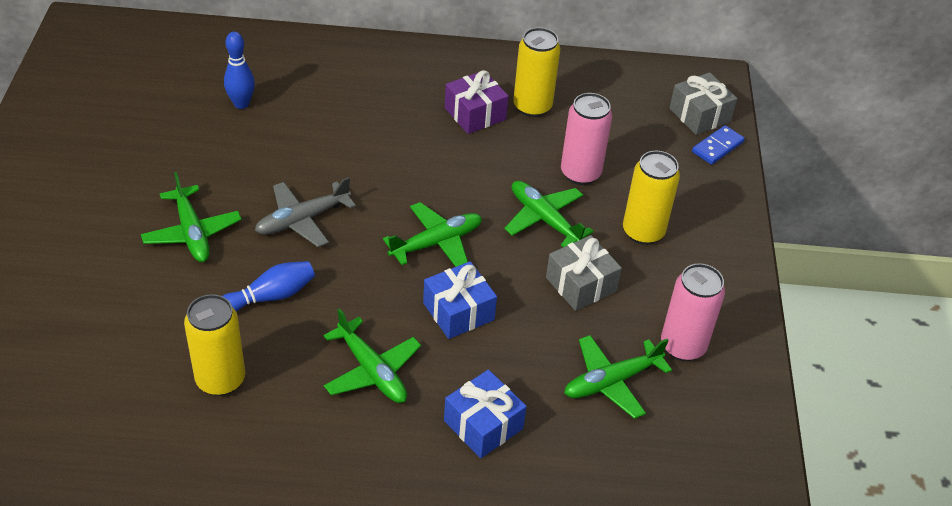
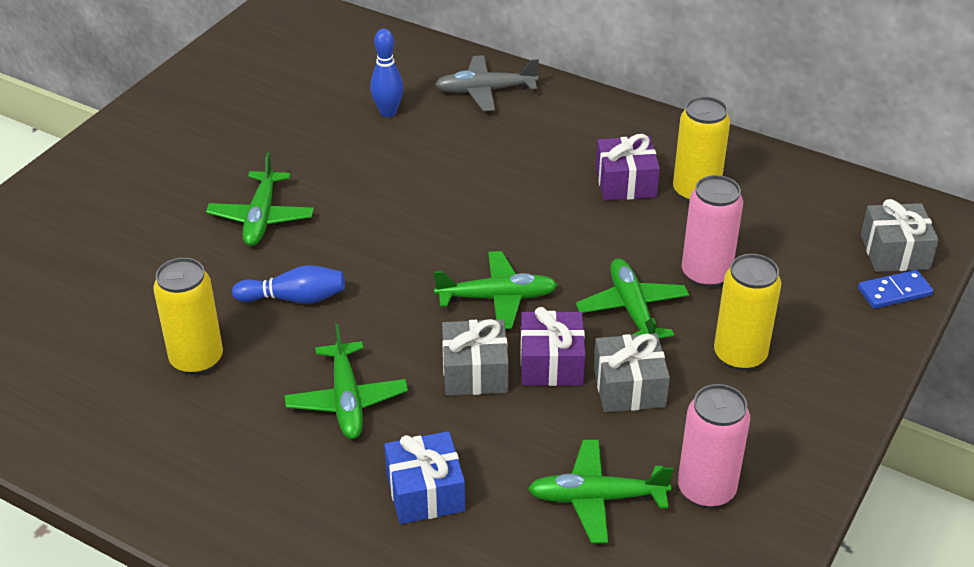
camera: 30 degrees right, 5 degrees down
(302, 220) = (374, 236): grey plane -> grey plane (485, 91)
(458, 311) = (475, 372): blue gift -> grey gift
(512, 284) = (551, 363): none -> purple gift

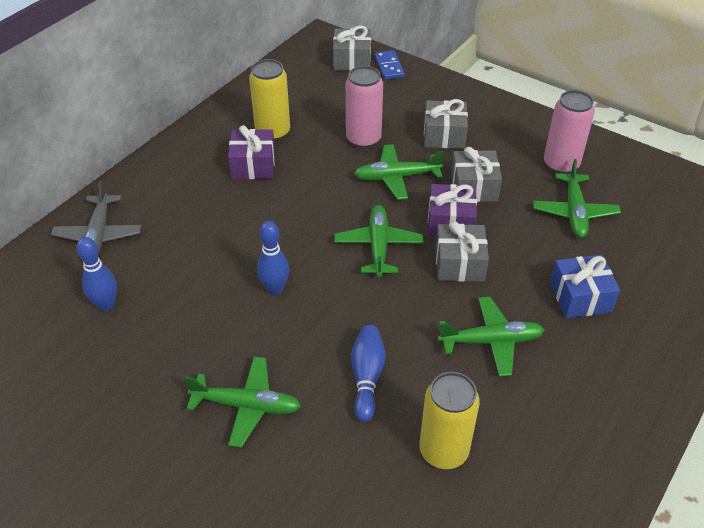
camera: 85 degrees left, 5 degrees up
(418, 221) = (275, 289): none -> blue bowling pin
(739, 355) = (444, 135): yellow can -> grey gift

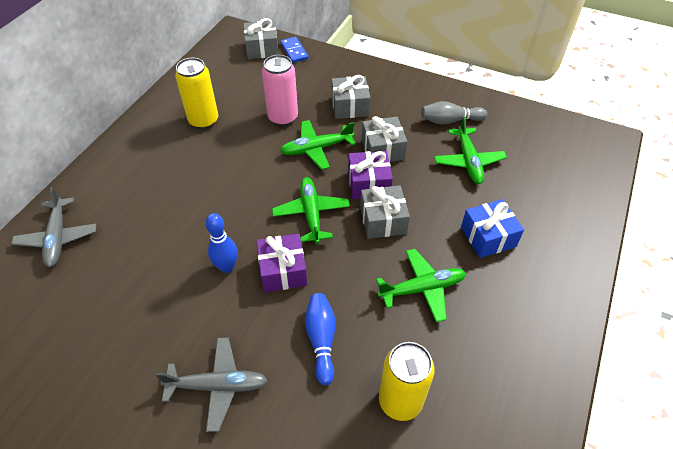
camera: 10 degrees left, 5 degrees up
(106, 305) = (73, 305): blue bowling pin -> none
(247, 405) = (218, 386): green plane -> grey plane
(253, 165) = (191, 153): purple gift -> purple gift (283, 271)
(561, 164) = (449, 121): pink can -> grey bowling pin

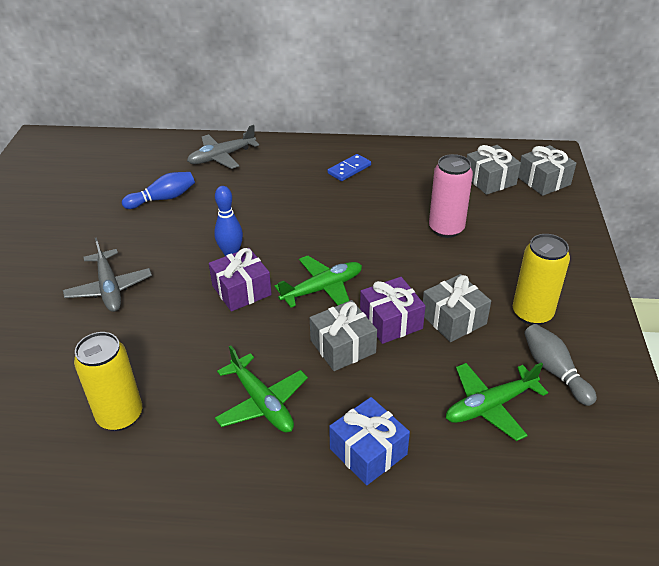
camera: 70 degrees right, 10 degrees down
(203, 121) = (402, 180): yellow can -> yellow can (532, 313)
(294, 51) = (562, 204): blue domino -> blue domino (349, 169)
(316, 149) = (417, 266): green plane -> none
(321, 340) = (172, 339): blue bowling pin -> blue bowling pin (163, 198)
(350, 106) = (505, 273): grey gift -> grey gift (490, 180)

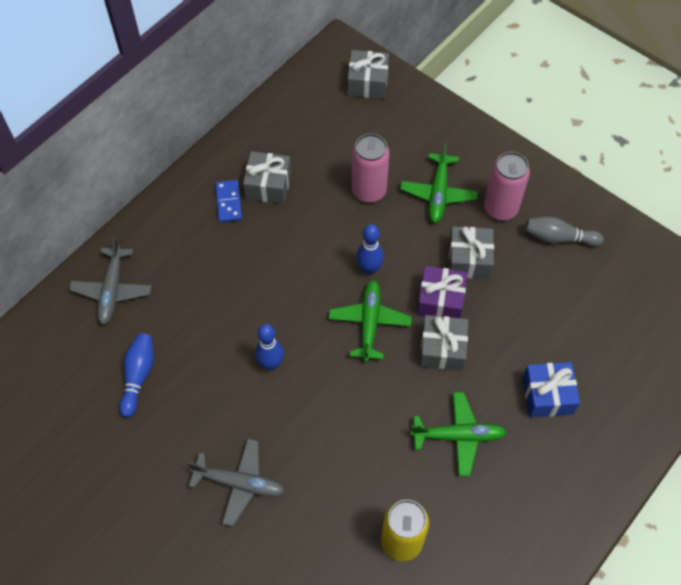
camera: 55 degrees left, 20 degrees up
(241, 290) = (325, 382): purple gift -> none
(373, 264) = (369, 269): none -> blue bowling pin
(490, 180) = (335, 116): grey gift -> grey gift (268, 185)
(490, 406) = (560, 297): green plane -> green plane (438, 193)
(532, 313) = (500, 208): yellow can -> pink can

